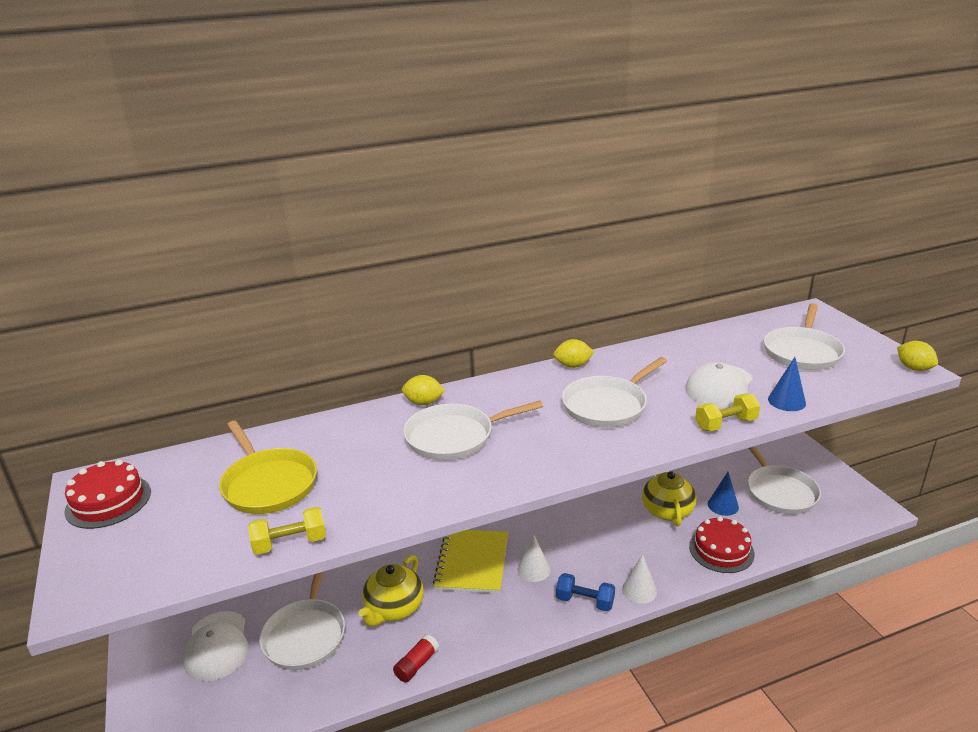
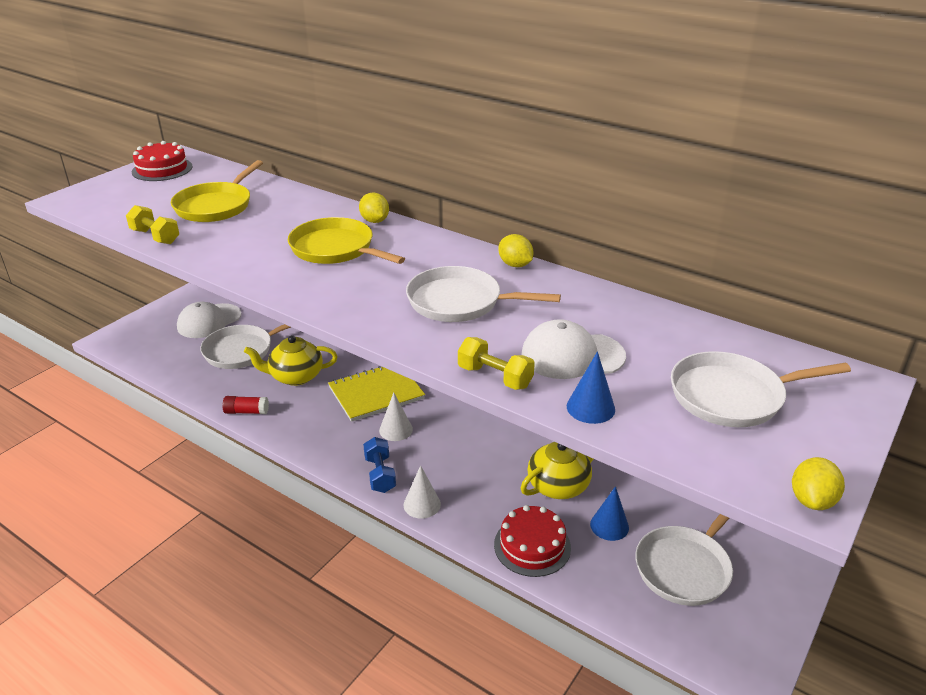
camera: 55 degrees right, 5 degrees up
(454, 437) = (335, 249): white pan -> yellow pan

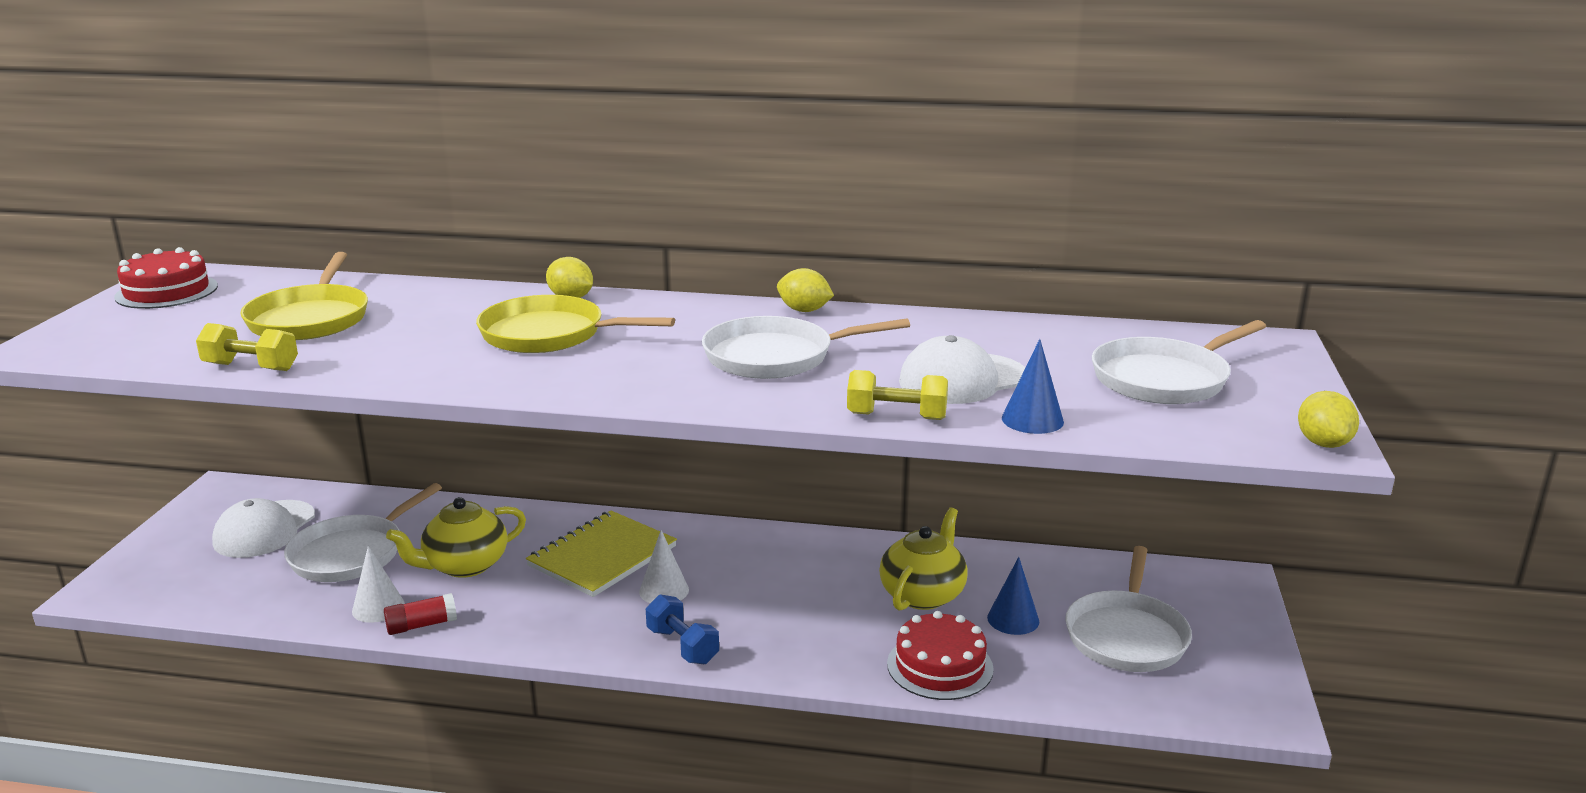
camera: 25 degrees left, 10 degrees down
(422, 504) = (766, 663): white cone -> white cone (378, 607)

